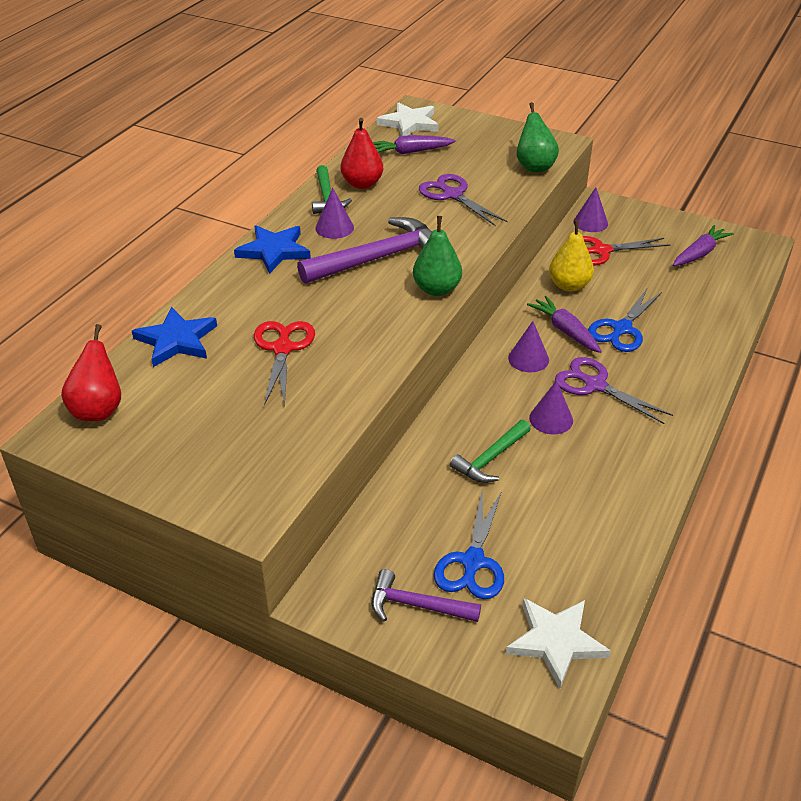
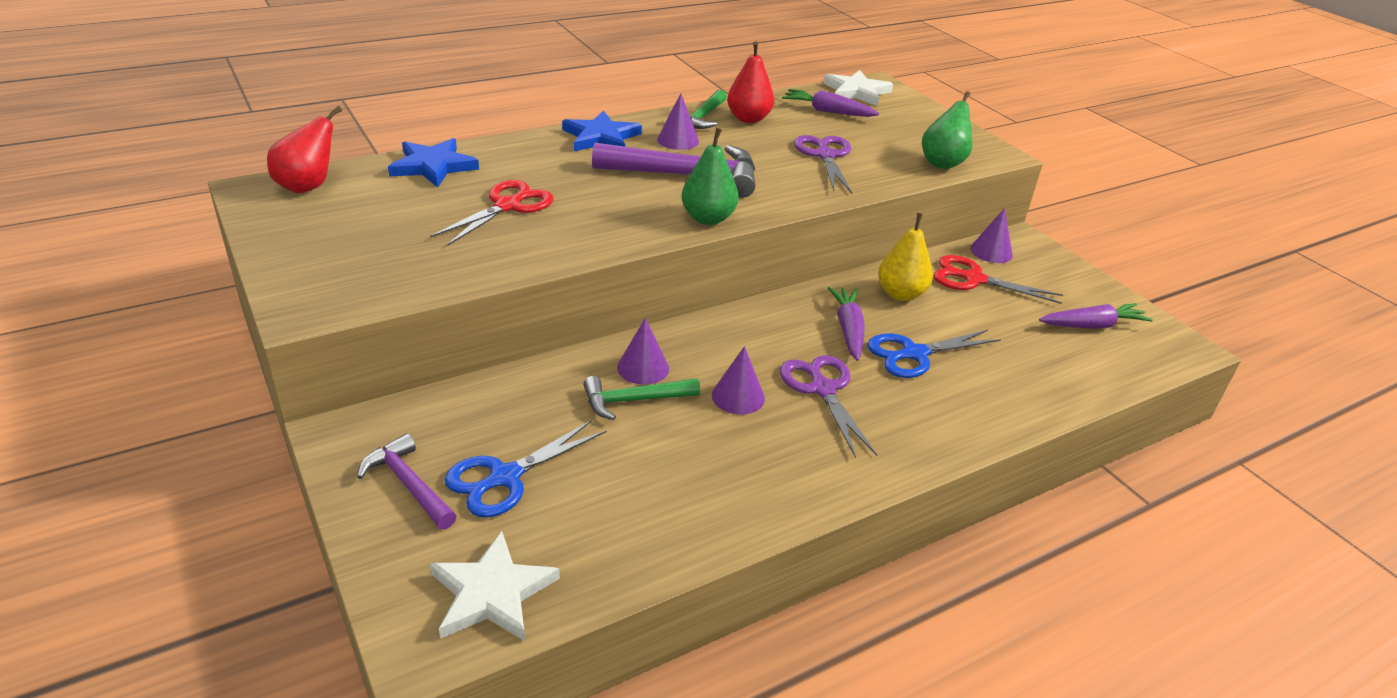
camera: 30 degrees right, 5 degrees down
(528, 359) = (779, 336): purple cone -> purple cone (643, 368)

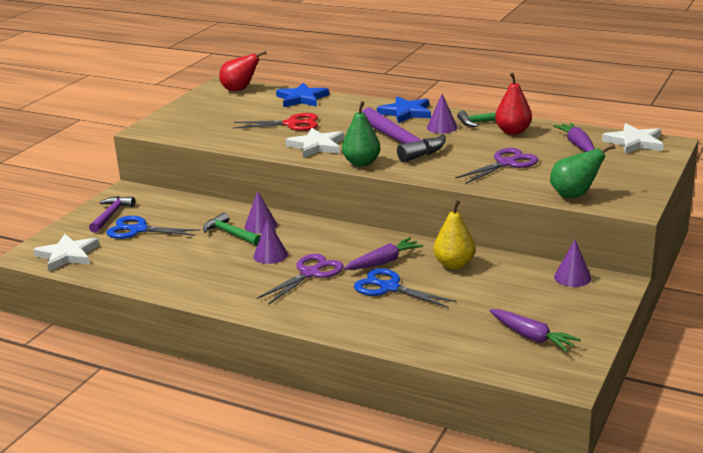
camera: 60 degrees right, 10 degrees down
(609, 221) = (316, 146): none -> white star
(973, 279) = (519, 281): red scissors -> none

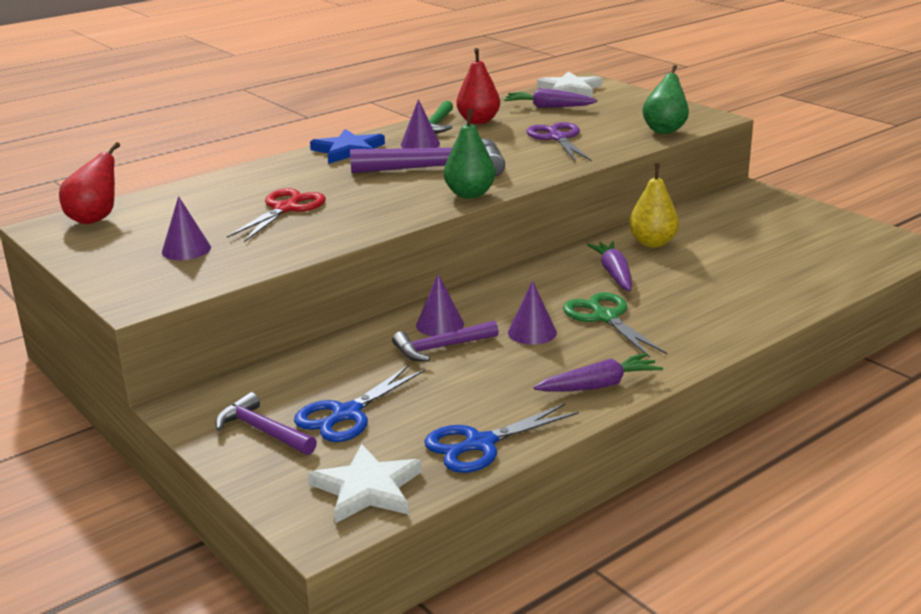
camera: 65 degrees left, 0 degrees up
(230, 234) = (440, 348): green hammer -> purple hammer
(302, 98) = (204, 190): blue star -> none
(310, 273) = (605, 317): purple scissors -> green scissors
(316, 146) = (382, 207): white star -> none
(389, 287) = (677, 283): blue scissors -> blue scissors (479, 444)
(531, 337) = (828, 242): purple carrot -> purple carrot (598, 385)
(572, 277) = (724, 202): purple cone -> purple cone (186, 250)

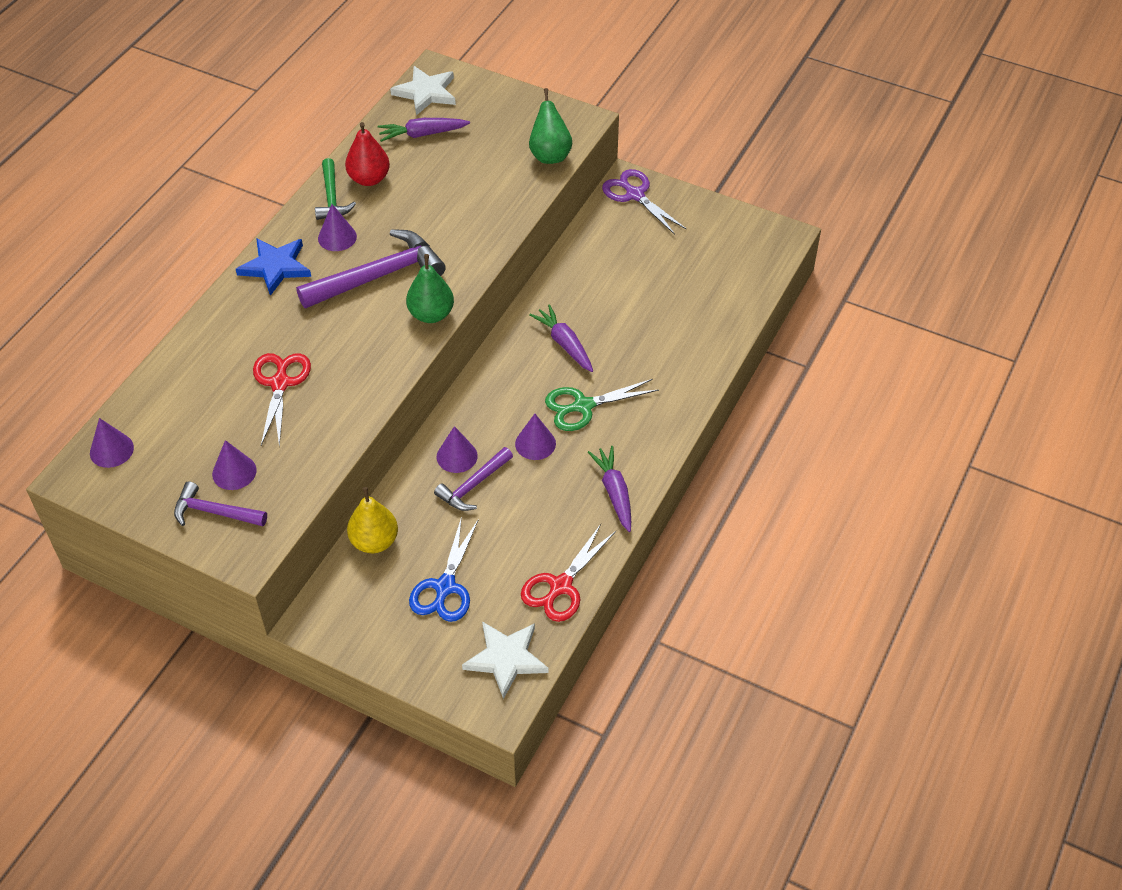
camera: 25 degrees left, 25 degrees up
(95, 219) = (111, 450): red pear -> purple cone
(262, 431) = (392, 627): purple hammer -> purple hammer (214, 512)
(479, 444) = (560, 586): blue scissors -> red scissors
(558, 138) = (460, 194): purple scissors -> purple scissors (634, 195)
(598, 385) = (614, 493): purple carrot -> purple carrot turned 60 degrees counterclockwise
(605, 317) = (583, 406): green scissors -> green scissors turned 60 degrees counterclockwise
(652, 243) = (577, 289): yellow pear -> yellow pear (374, 541)

